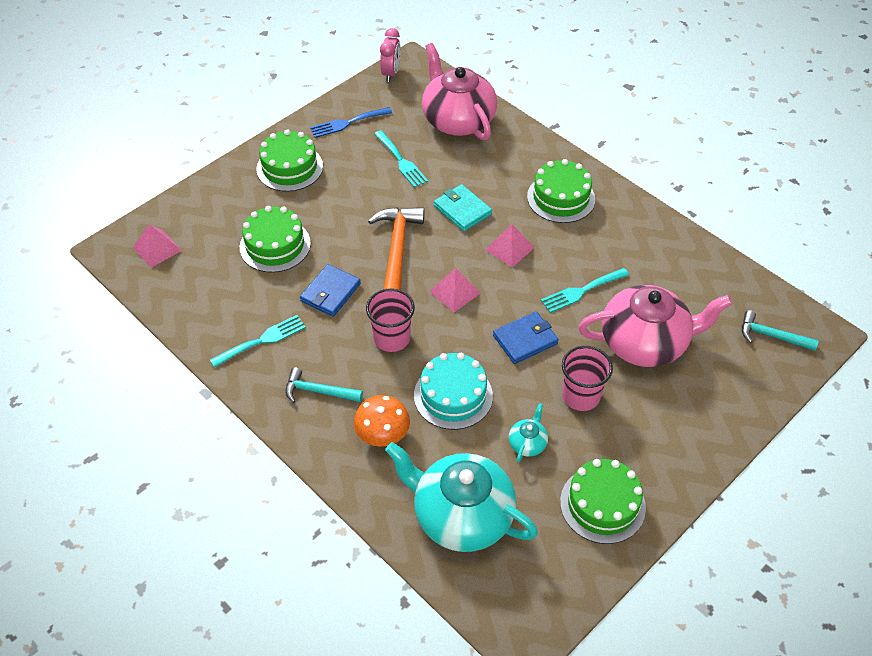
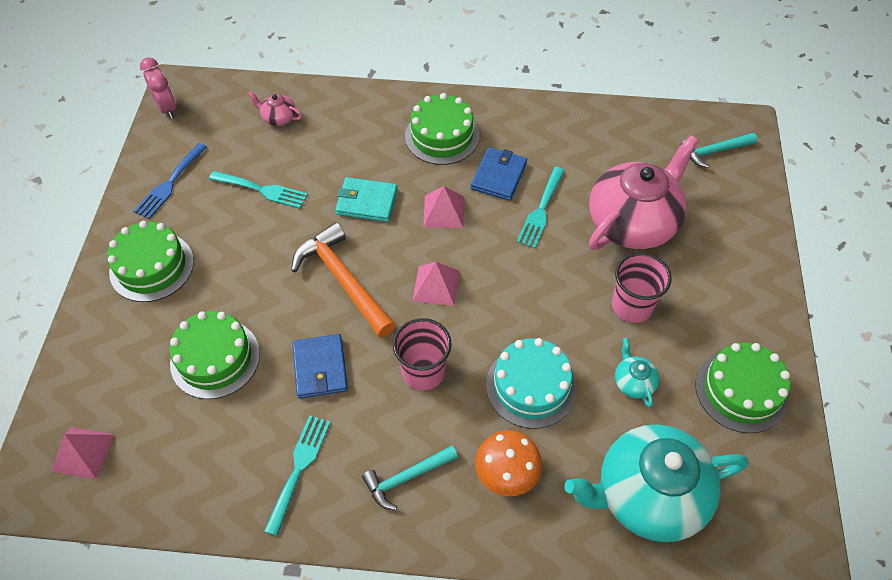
camera: 40 degrees left, 5 degrees up
(457, 120) = (278, 118): pink teapot -> pink teapot, size x0.41
(525, 339) = (539, 287): blue wallet -> blue wallet (499, 176)

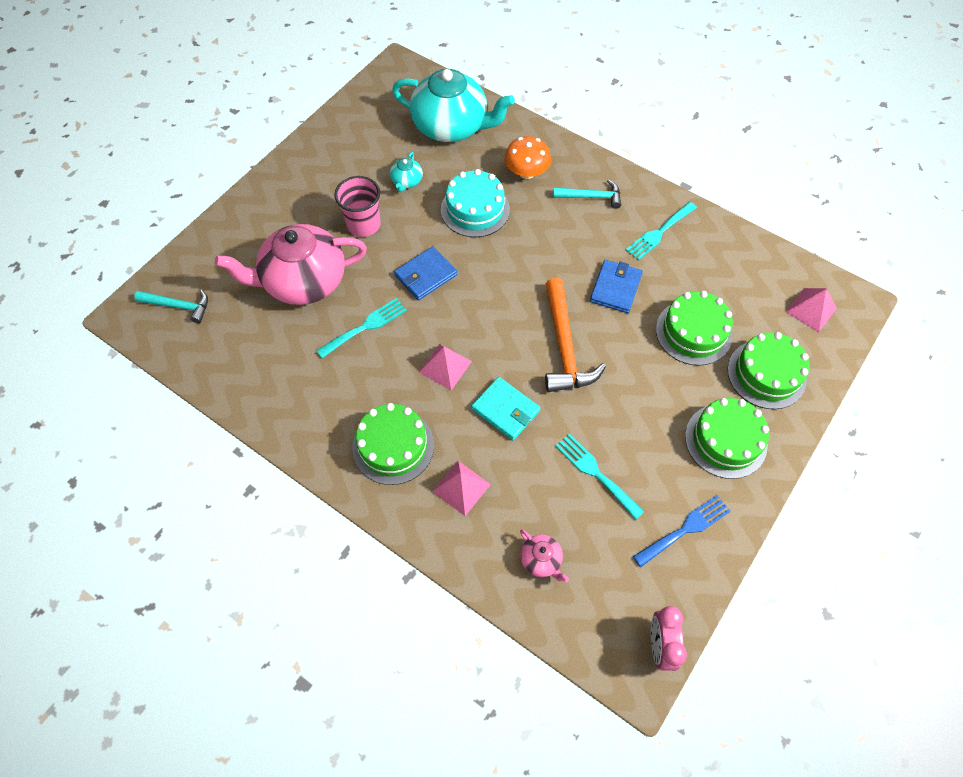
camera: 150 degrees left, 5 degrees up
(423, 371) = (542, 251): pink cup -> none
(436, 285) = (493, 307): pink pyramid -> pink pyramid (461, 487)
(499, 176) = (374, 376): blue wallet -> blue wallet (425, 275)
(741, 390) = (345, 147): green cake -> green cake (766, 374)

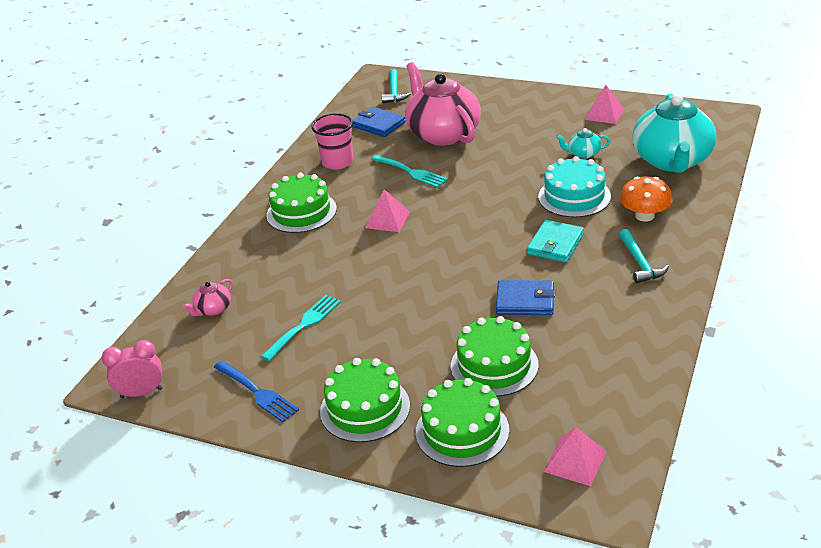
camera: 80 degrees right, 25 degrees down
(363, 224) = (519, 145): pink cup -> pink cup (337, 162)
(425, 275) = (480, 188): blue wallet -> blue wallet (378, 124)
(461, 487) = (272, 253): pink pyramid -> pink pyramid (604, 114)
(505, 410) = (354, 261): turquoise wallet -> turquoise wallet (555, 244)
(564, 346) = (437, 281): orange hammer -> none
(659, 233) = (620, 319): turquoise fork -> none

